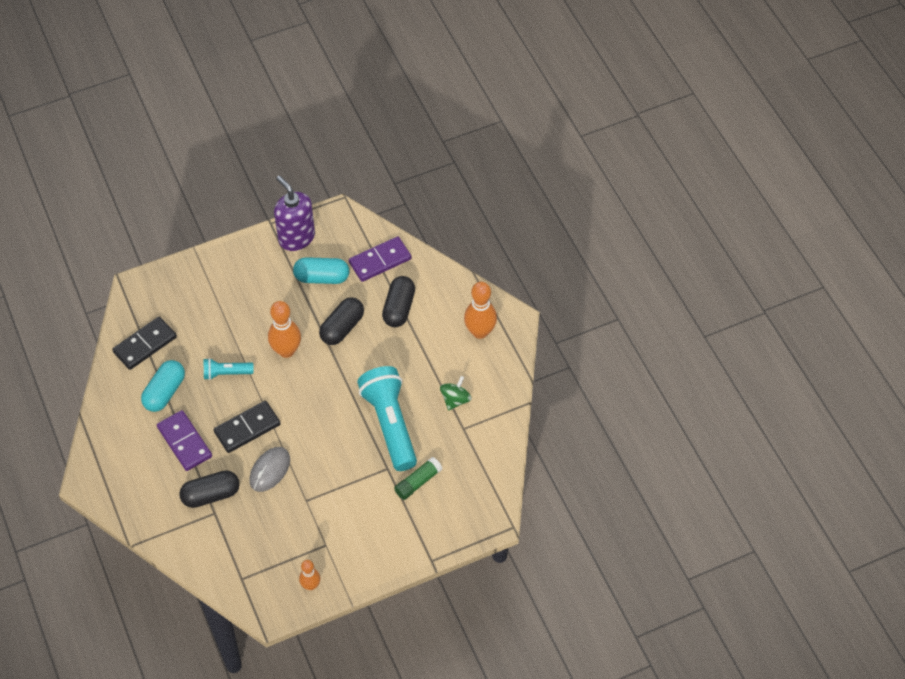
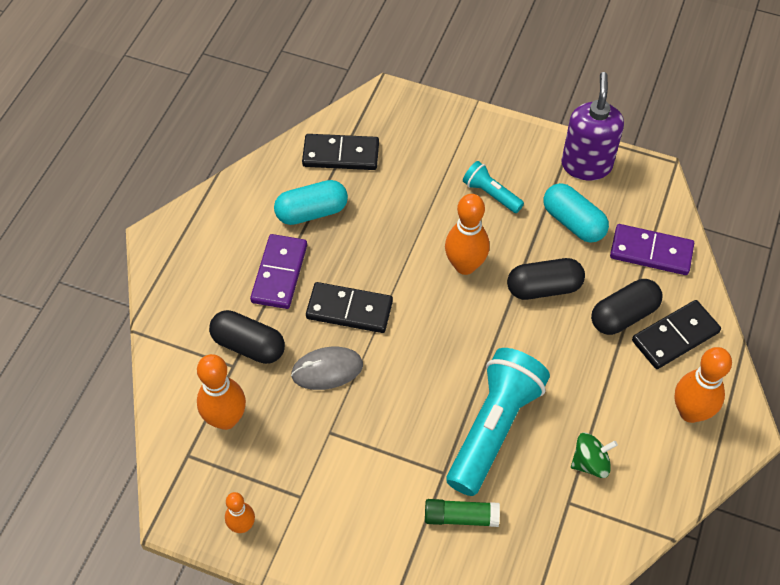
camera: 45 degrees right, 0 degrees up
(226, 373) = (385, 240): turquoise flashlight -> turquoise flashlight (491, 194)
(242, 543) = (226, 419): none -> orange bowling pin
(436, 298) = (675, 336): none -> black domino

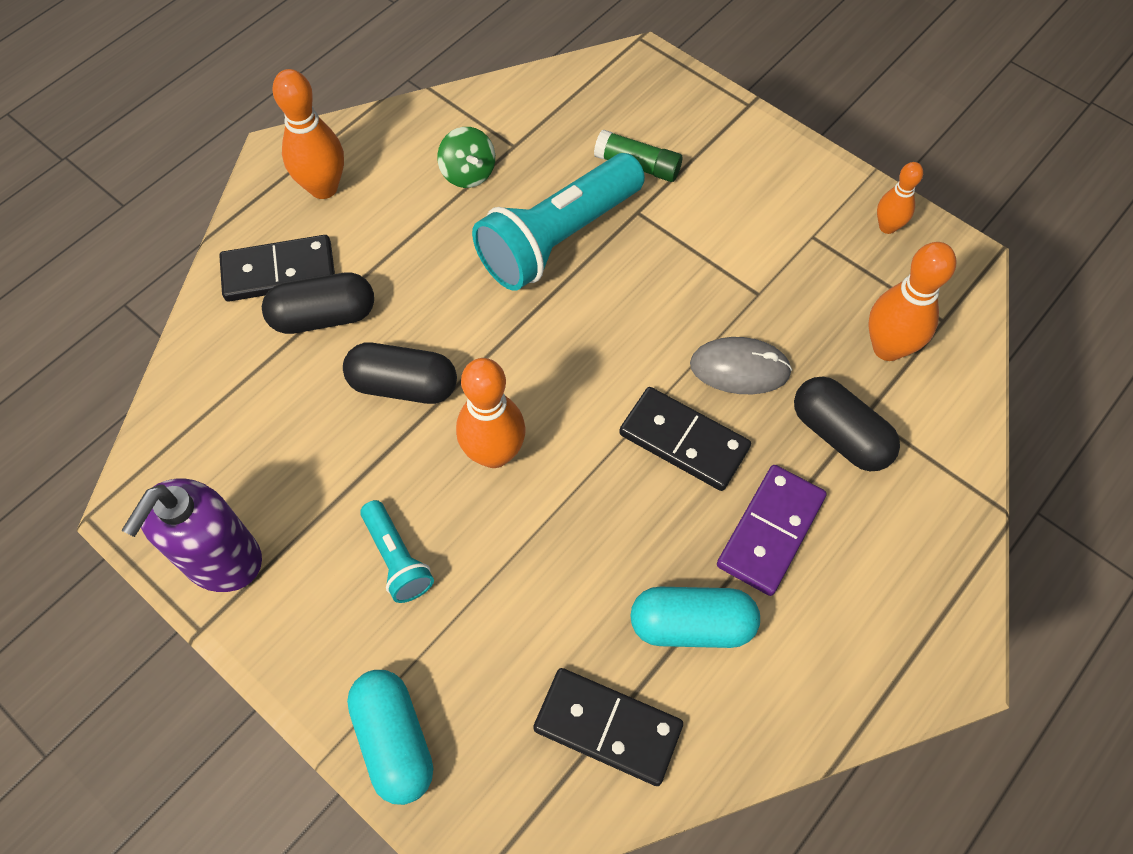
camera: 160 degrees left, 5 degrees up
(573, 222) = (304, 468): turquoise capsule -> turquoise capsule (394, 740)
(590, 463) = (468, 173): green spinning top -> green spinning top turned 120 degrees counterclockwise
(651, 252) = (228, 388): purple domino -> none

